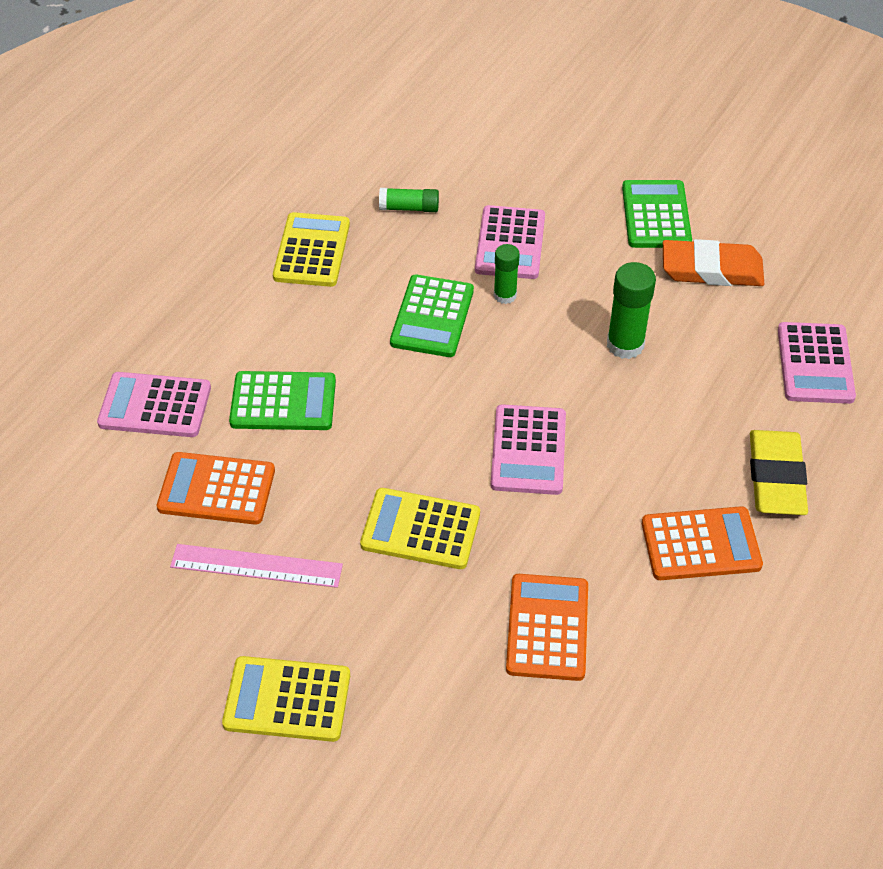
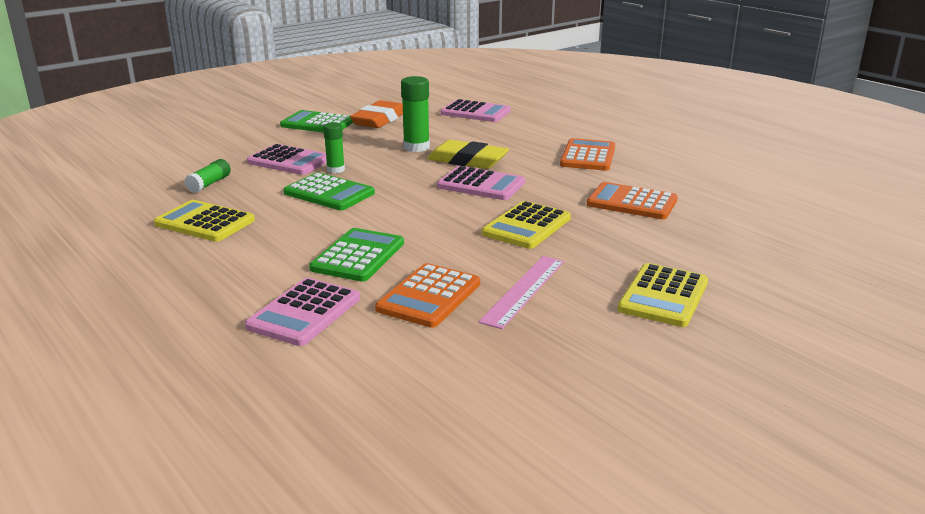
camera: 70 degrees left, 25 degrees down
(776, 477) = (550, 133): yellow eraser -> yellow eraser (467, 160)

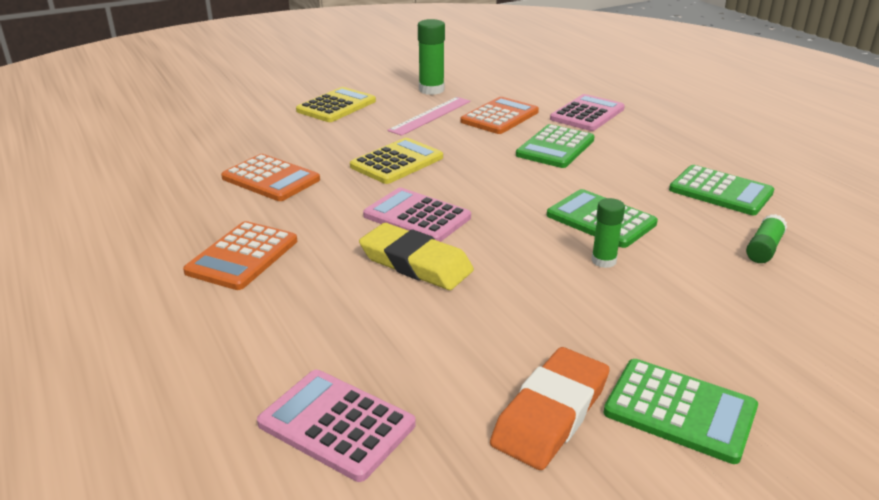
camera: 170 degrees left, 5 degrees up
(204, 222) = (720, 191): yellow calculator -> green calculator
(289, 161) = (680, 287): pink calculator -> none
(416, 147) = (485, 303): green glue stick -> green glue stick (431, 90)

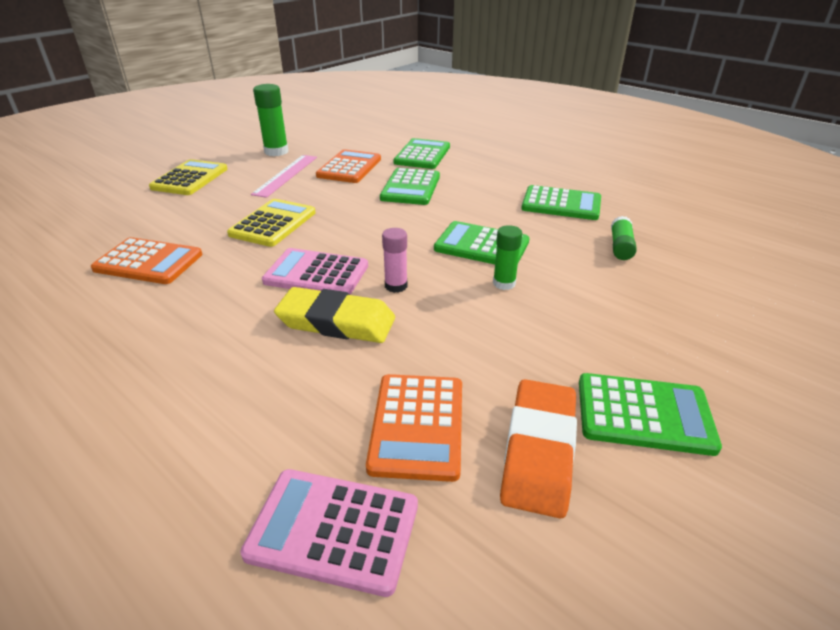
camera: 20 degrees left, 5 degrees up
(242, 256) = (148, 353): orange calculator -> orange calculator (417, 425)
(489, 242) = (396, 286): none -> pink glue stick
(587, 114) = (422, 155): pink calculator -> green calculator

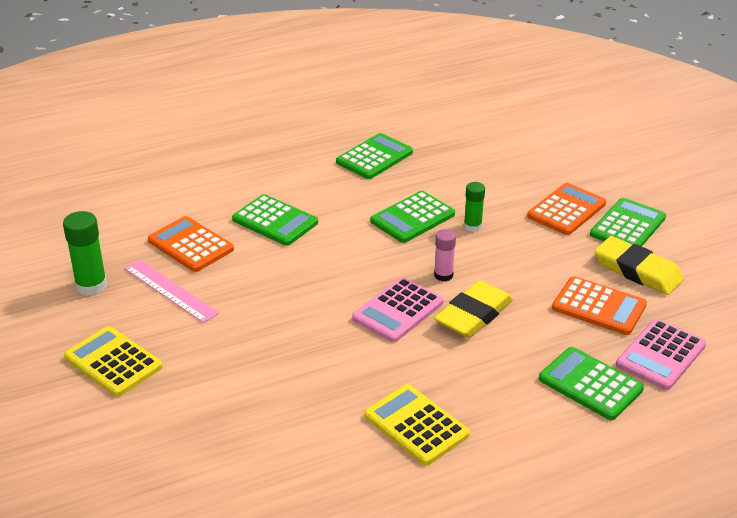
camera: 65 degrees left, 0 degrees up
(148, 262) = (305, 407): orange calculator -> orange calculator (566, 210)
(273, 223) = (284, 318): yellow calculator -> yellow calculator (416, 425)
(422, 155) = (202, 192): green calculator -> green calculator (590, 384)
(539, 450) = (637, 271): orange eraser -> yellow eraser
(620, 247) = (459, 160): green glue stick -> none

